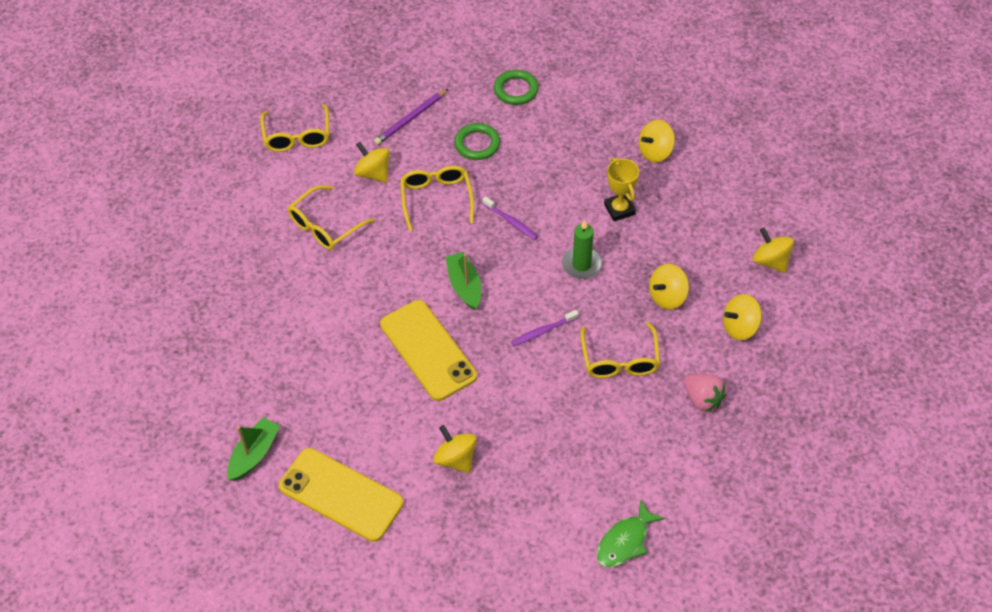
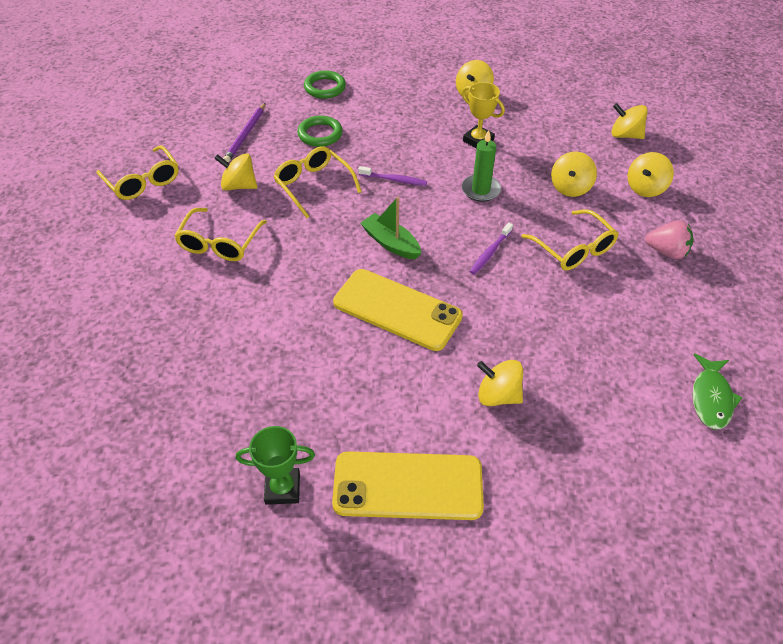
camera: 30 degrees left, 5 degrees down
(254, 454) = (282, 488): green boat -> green trophy

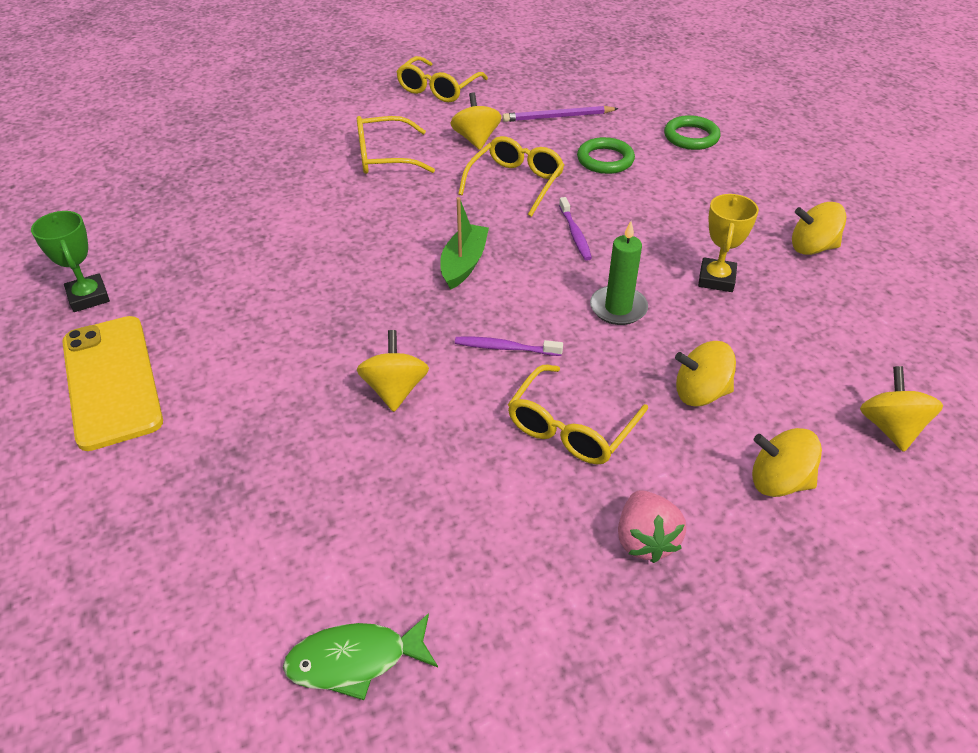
camera: 65 degrees right, 5 degrees down
(397, 310) = (360, 299): yellow phone -> none
(498, 395) = (265, 419): yellow spinning top -> yellow spinning top (395, 390)

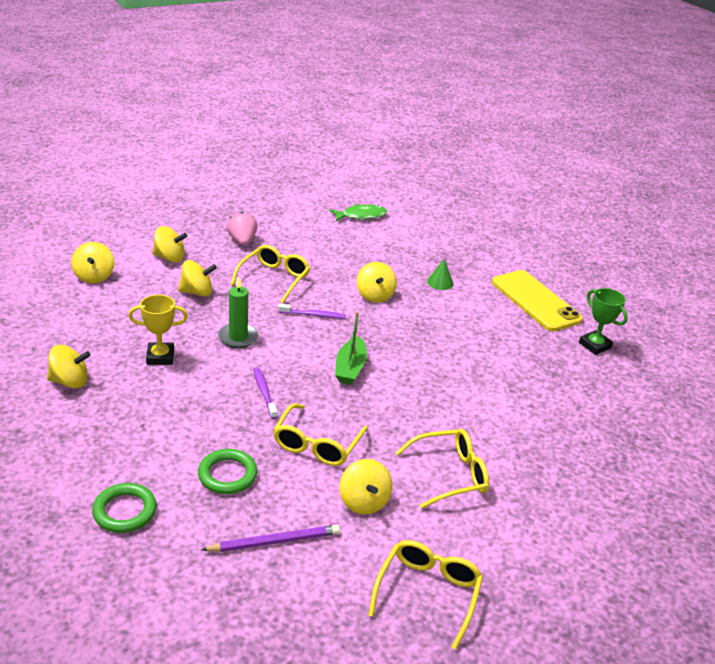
camera: 170 degrees right, 10 degrees down
(262, 423) = (440, 282): none -> green cone
(716, 279) = (160, 357): yellow trophy -> yellow trophy turned 75 degrees clockwise

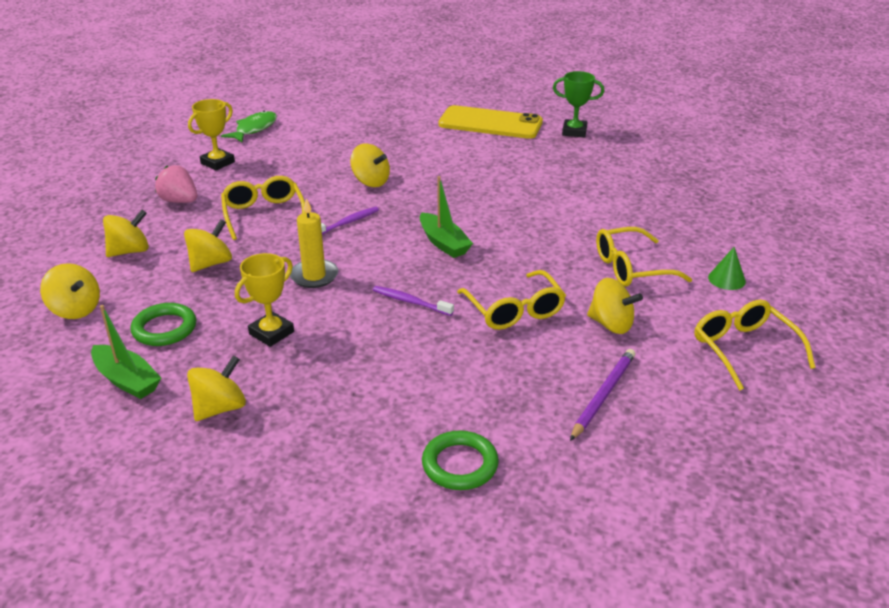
camera: 40 degrees left, 0 degrees up
(56, 333) = (127, 380): none -> green boat
(227, 475) = (489, 378): green ring -> green ring (164, 328)
(238, 337) = (314, 276): green candle -> yellow candle
(302, 228) = (217, 163): none -> yellow trophy
(440, 282) = (403, 146): green cone -> green cone (726, 279)
(450, 474) = (631, 268): yellow glasses -> yellow glasses turned 135 degrees counterclockwise

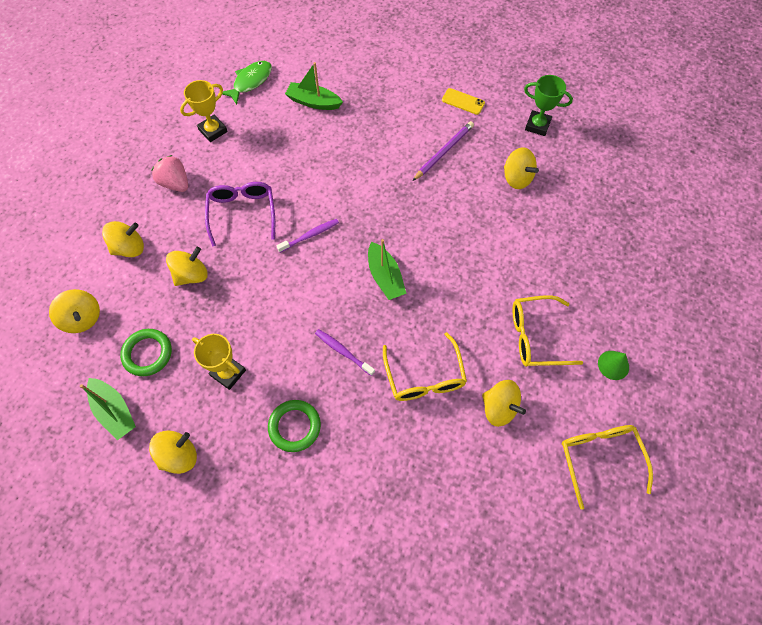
camera: 10 degrees right, 30 degrees up
(264, 214) = (242, 213): yellow glasses -> purple glasses
(271, 333) = (228, 373): yellow trophy -> yellow trophy turned 75 degrees clockwise
(314, 276) = (271, 305): yellow candle -> none
(328, 136) = (314, 102): none -> green boat
(370, 181) = (339, 178): yellow spinning top -> yellow spinning top (517, 178)
(460, 464) = (344, 551): green ring -> green ring (294, 426)
(490, 123) = (463, 101): yellow phone -> yellow phone, size x0.45
(603, 395) = (470, 493): purple pencil -> purple pencil (443, 152)

